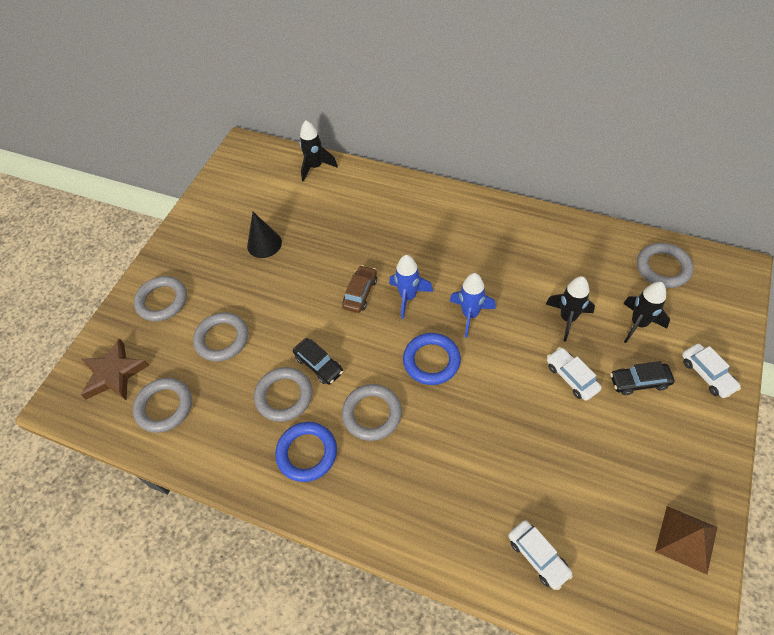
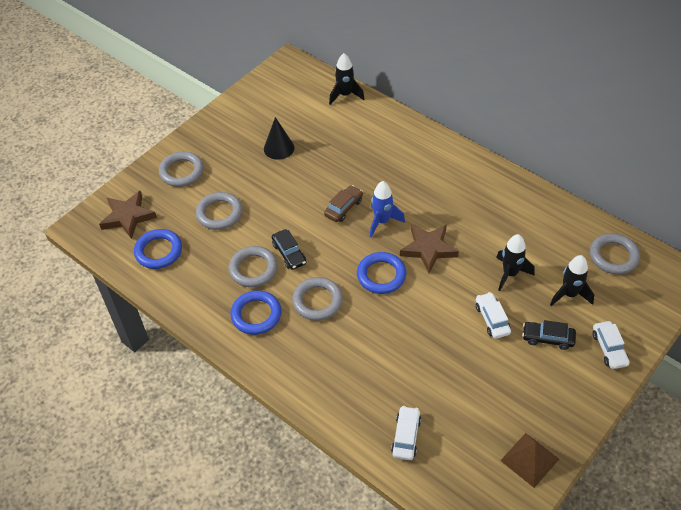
camera: 15 degrees right, 5 degrees down
(164, 407) = (158, 251): grey ring -> blue ring
(470, 315) = (428, 249): blue rocket -> brown star
(538, 556) = (406, 436): white car -> white car turned 150 degrees counterclockwise

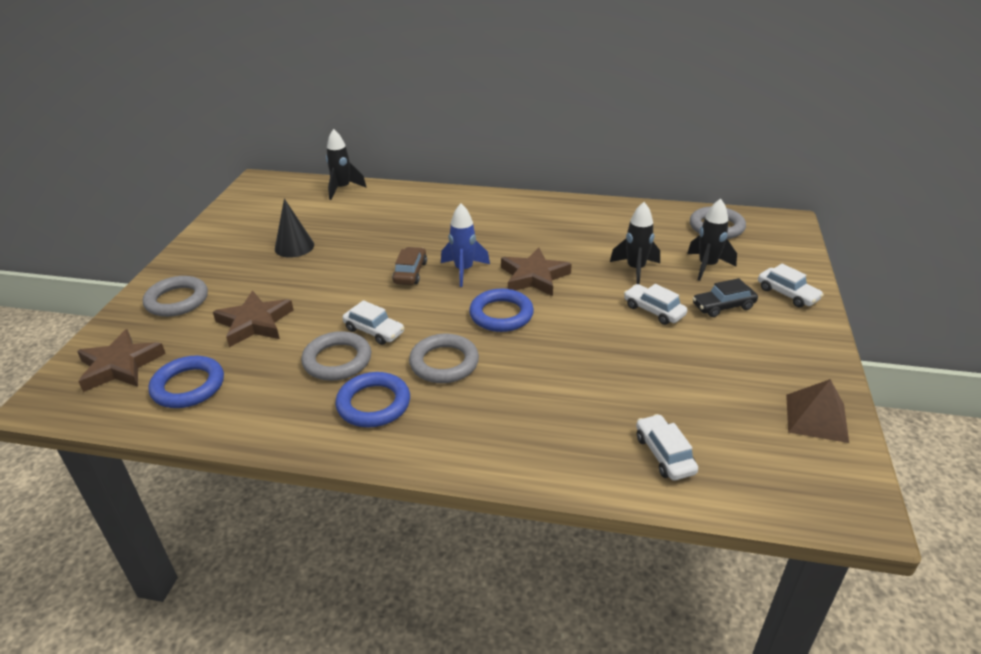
camera: 30 degrees left, 15 degrees down
(219, 213) = (255, 323): grey ring -> brown star
(289, 253) = (374, 331): black car -> white car

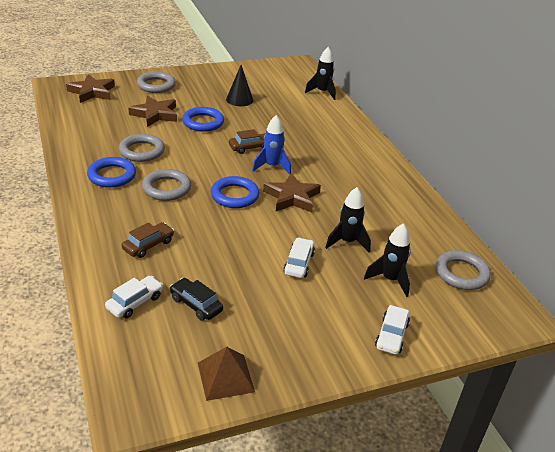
camera: 55 degrees right, 0 degrees up
(188, 386) = (89, 116): blue ring -> blue ring (203, 122)
(374, 331) = (178, 154): white car -> none
(556, 412) = (148, 245): none -> brown car
(723, 306) = (337, 299): black car -> black car (196, 304)

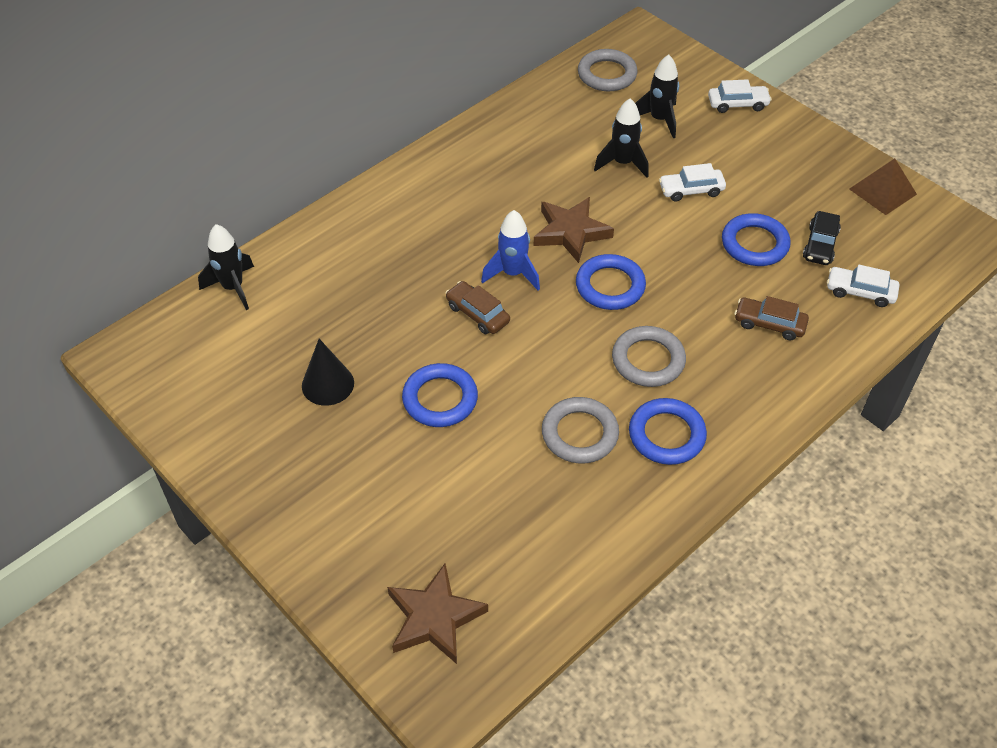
camera: 110 degrees left, 15 degrees up
(155, 114) = (455, 474): brown star -> none
(156, 85) = (343, 529): grey ring -> none
(223, 271) = (754, 244): none -> blue ring

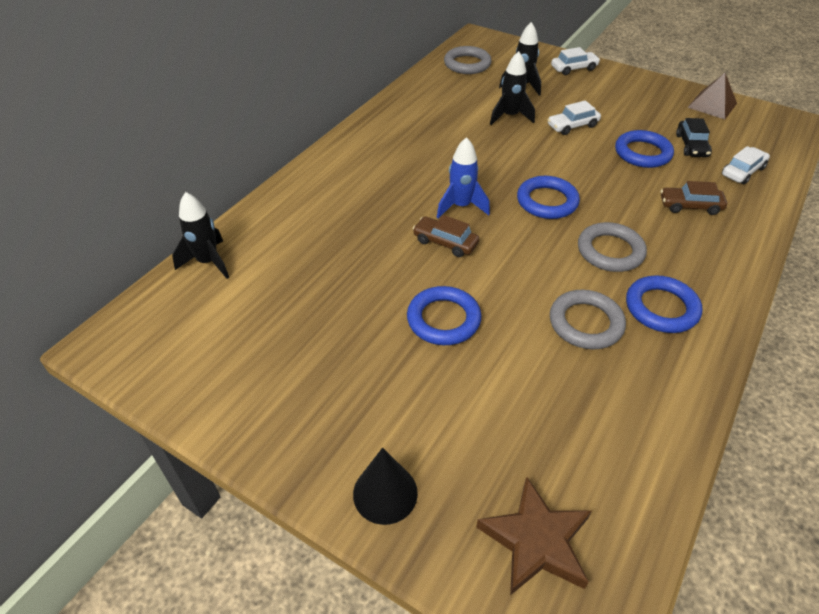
camera: 15 degrees left, 5 degrees down
(328, 384) = (330, 328): black cone -> black cone (385, 493)
(571, 232) = (494, 169): brown star -> none
(860, 292) = (742, 171): white car -> white car turned 135 degrees clockwise

